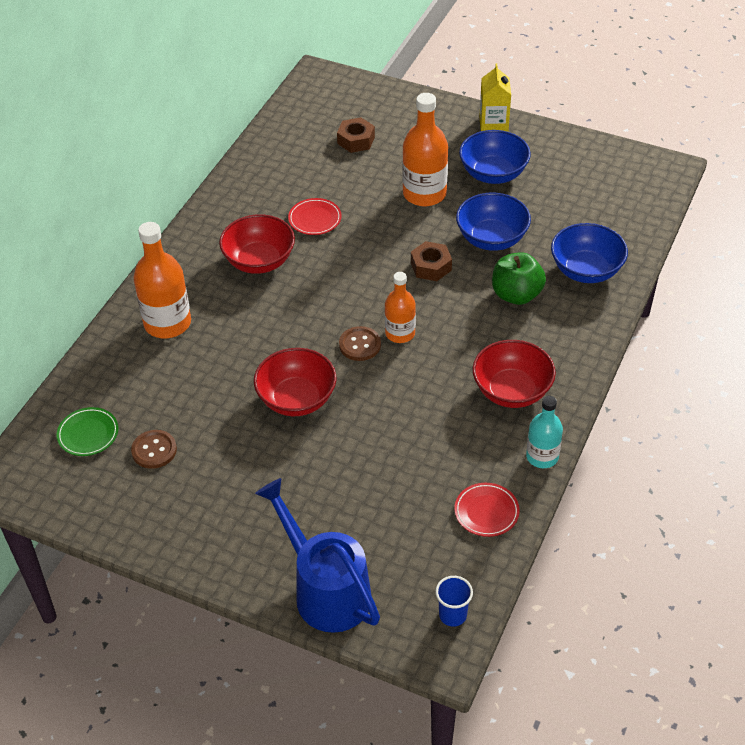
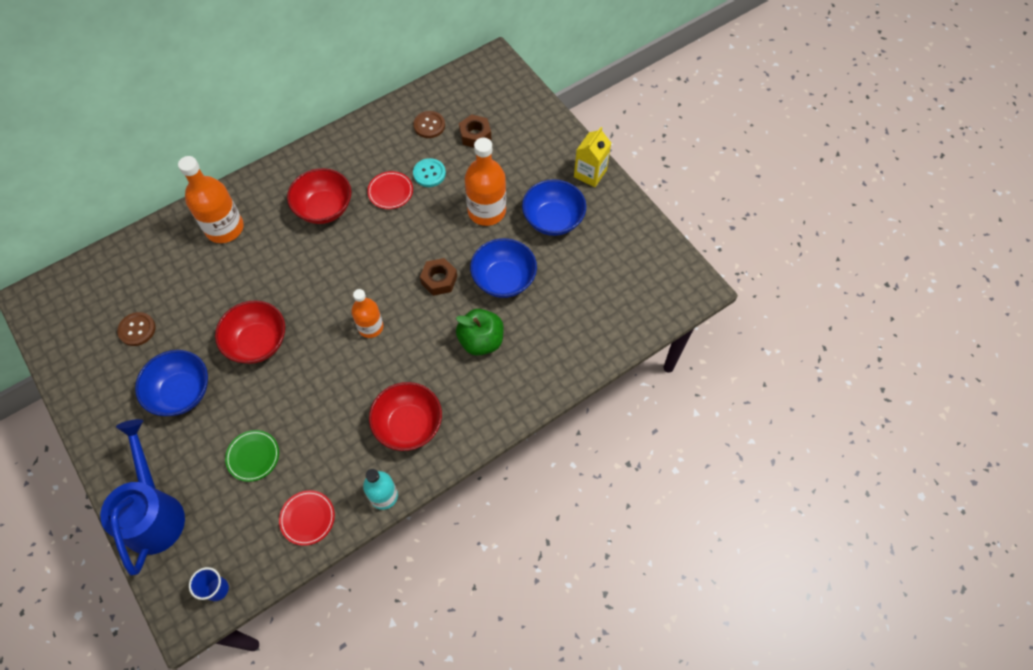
camera: 30 degrees right, 15 degrees up
(88, 434) = (108, 291): green plate -> green plate (253, 456)
(339, 188) = (429, 173): none -> turquoise button
(360, 345) = (335, 321): brown button -> brown button (429, 125)
(586, 270) = (551, 348): blue bowl -> blue bowl (181, 392)

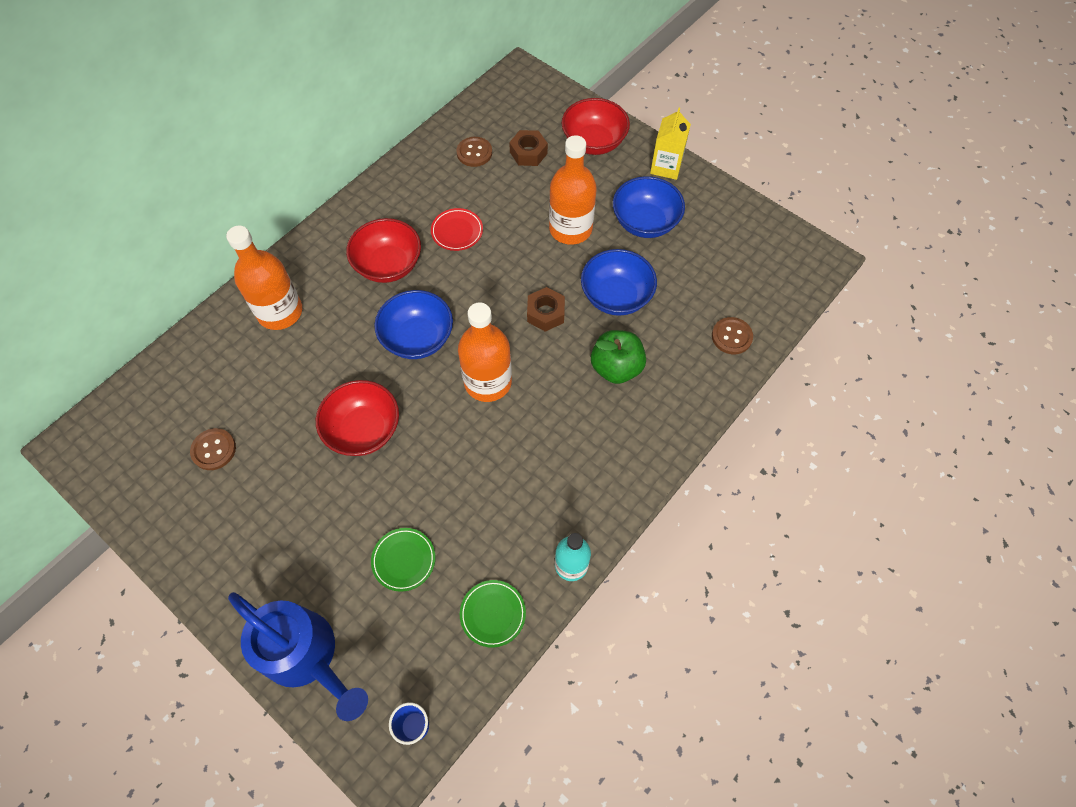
camera: 15 degrees left, 0 degrees up
(154, 512) = (307, 656): blue watering can -> blue watering can turned 150 degrees clockwise
(181, 392) = (292, 508): blue bowl -> blue bowl (418, 338)
(307, 518) = (493, 614): red plate -> green plate
(370, 327) = (488, 382): orange bottle -> orange bottle, size x1.60
(408, 425) = (570, 479): red bowl -> red bowl (593, 142)
(429, 173) = (493, 203): turquoise button -> none
(590, 338) = (731, 336): none -> brown button

